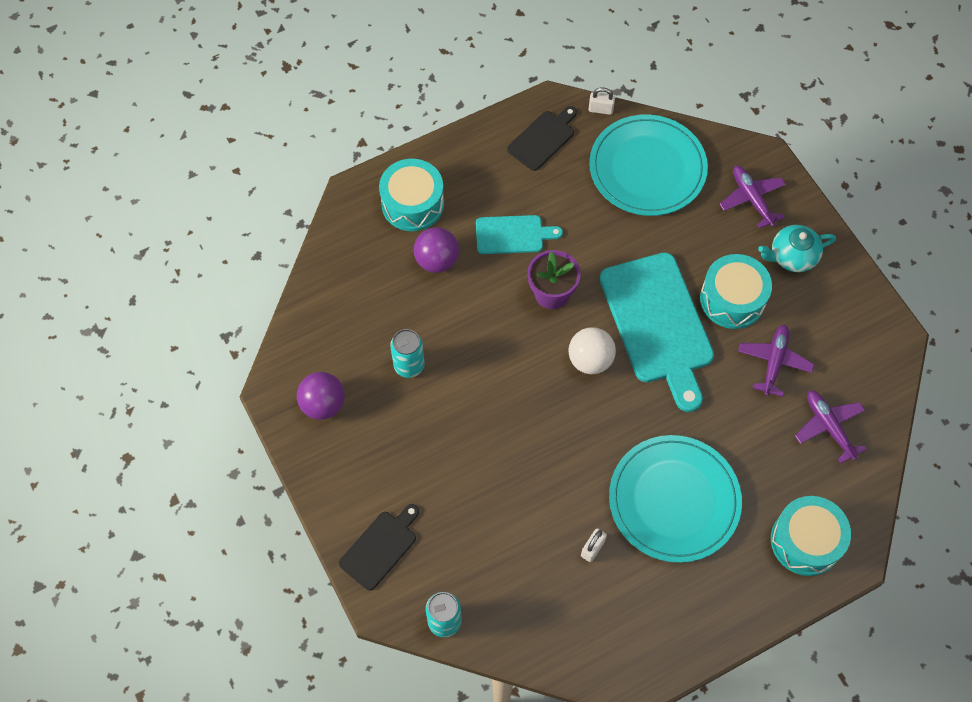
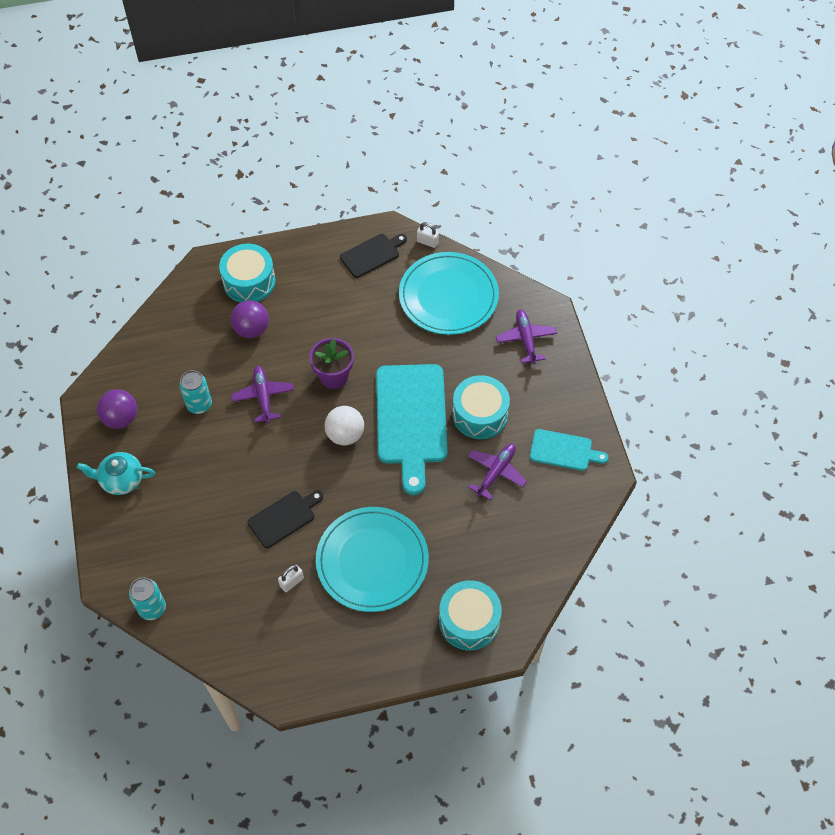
camera: 15 degrees right, 5 degrees down
(380, 547) = (124, 538): black cutting board -> black cutting board (284, 517)
(513, 235) = (319, 323): turquoise cutting board -> turquoise cutting board (564, 451)
(792, 256) = (542, 392): turquoise teapot -> turquoise teapot (121, 480)
(828, 427) = (522, 534): purple plane -> purple plane (263, 396)

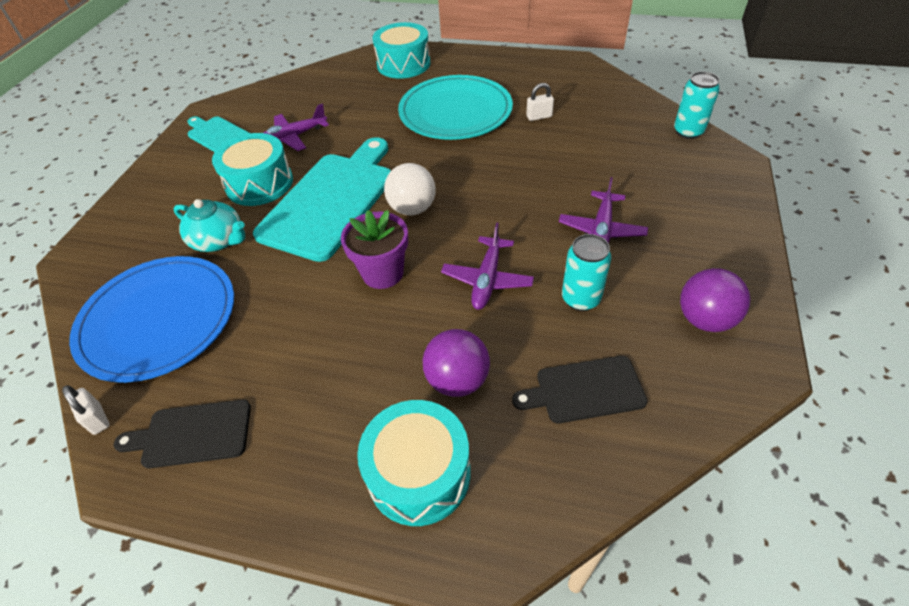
camera: 150 degrees left, 10 degrees down
(121, 480) = (712, 246): turquoise teapot -> turquoise teapot (219, 240)
(284, 517) = (522, 160): black cutting board -> black cutting board (584, 390)
(448, 296) = (158, 320): turquoise plate -> blue plate
(526, 339) = (135, 236): purple plane -> purple plane (601, 230)

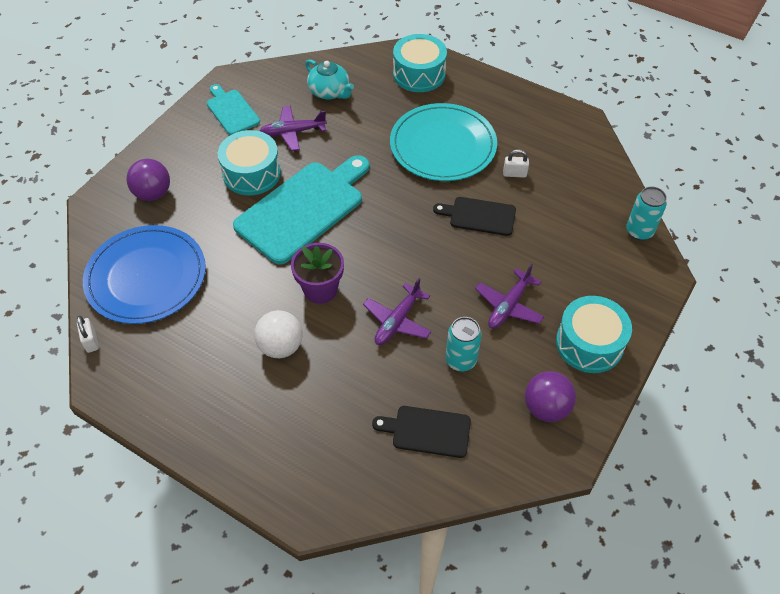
camera: 15 degrees right, 5 degrees up
(192, 434) = (150, 373): black cutting board -> black cutting board (479, 216)
(219, 240) = (206, 220): turquoise teapot -> turquoise teapot (330, 92)
(412, 209) = (365, 237): white ball -> white ball (281, 346)
(419, 473) = (289, 450): turquoise drum -> turquoise drum (589, 343)
(457, 380) = (341, 394): purple ball -> purple ball (153, 193)

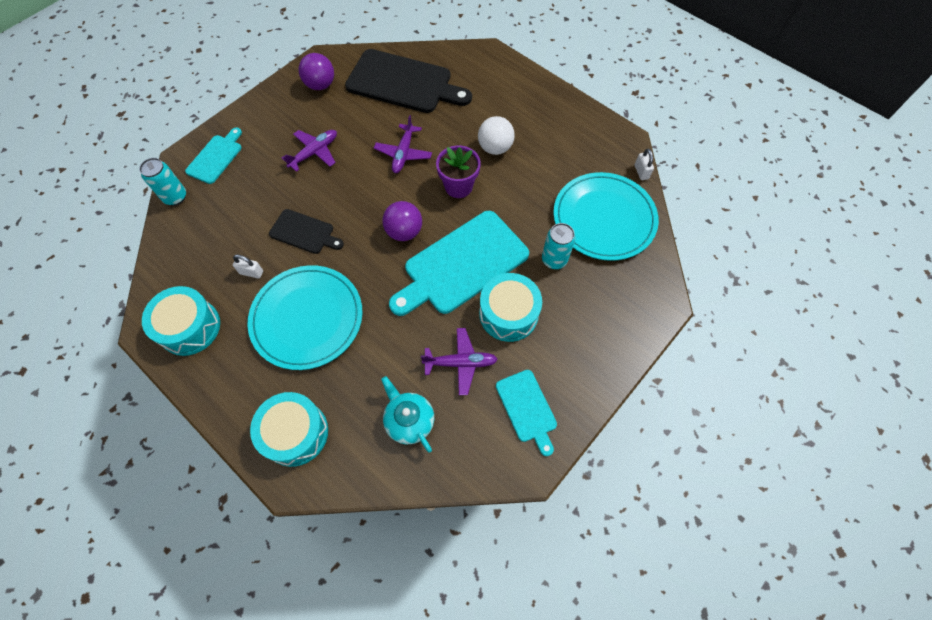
camera: 170 degrees left, 10 degrees up
(146, 277) = (604, 218): blue plate -> turquoise plate
(153, 193) = (607, 305): purple ball -> purple ball (404, 232)
(397, 321) = (403, 153): purple plane -> purple plane turned 150 degrees clockwise
(427, 431) = (403, 83): black cutting board -> black cutting board, size x1.92
(461, 360) = (366, 120): turquoise can -> turquoise can (554, 260)
(589, 343) = (269, 118): turquoise drum -> turquoise drum (190, 327)
(624, 282) = (216, 157): none -> turquoise cutting board

